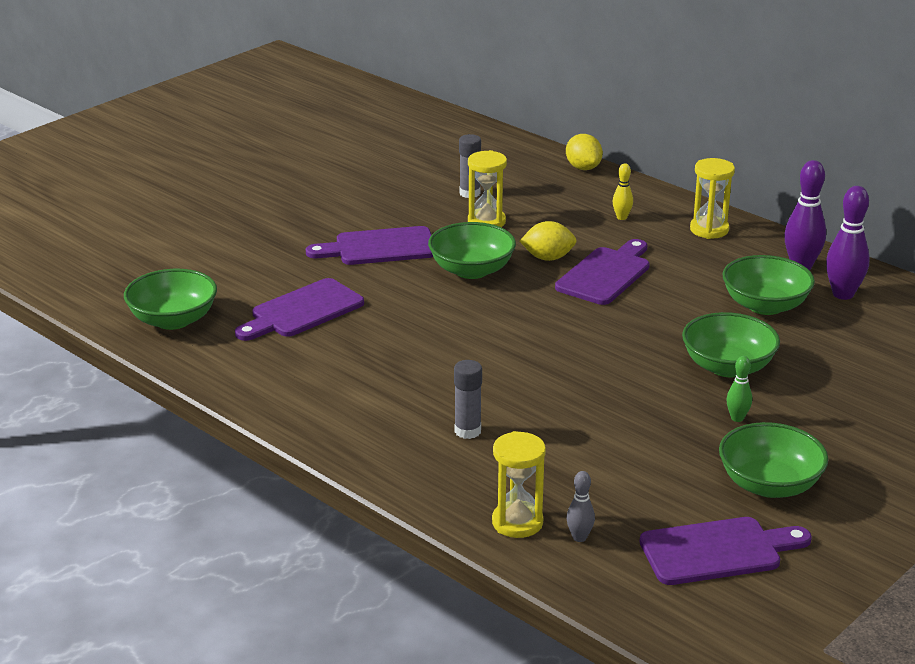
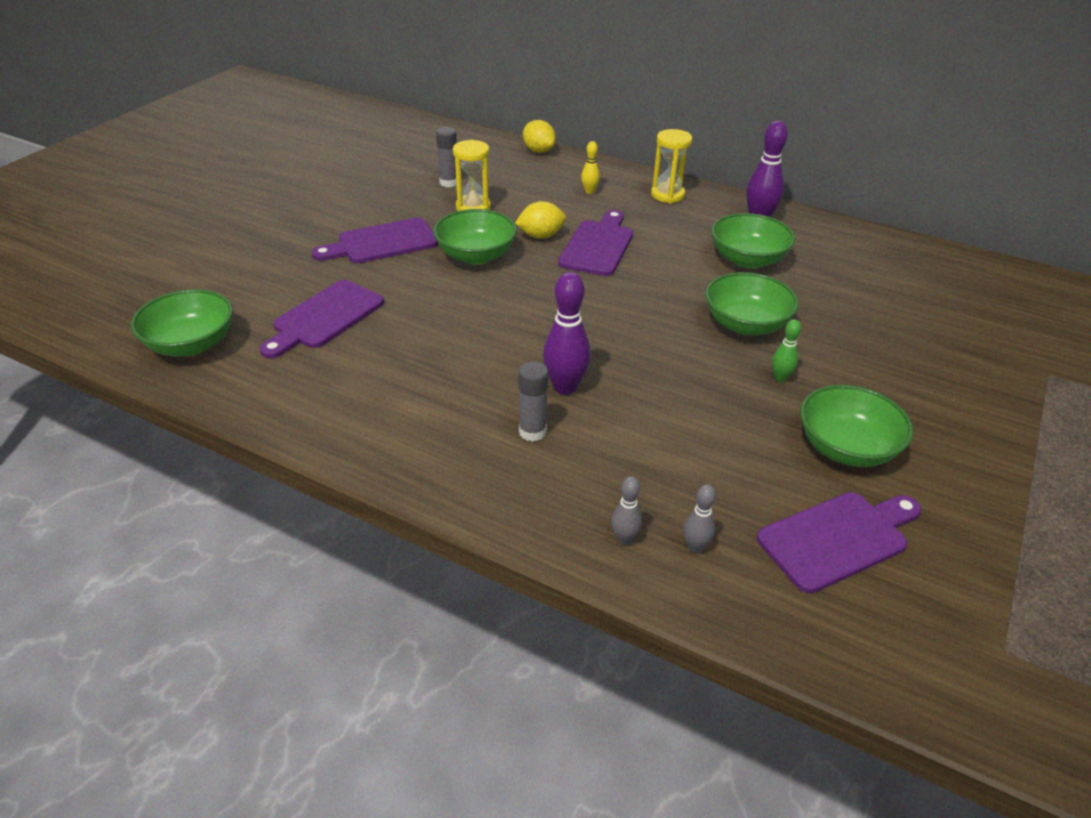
camera: 15 degrees left, 10 degrees up
(517, 522) = (624, 539): yellow hourglass -> grey bowling pin
(843, 294) = (806, 241): purple bowling pin -> purple bowling pin (565, 387)

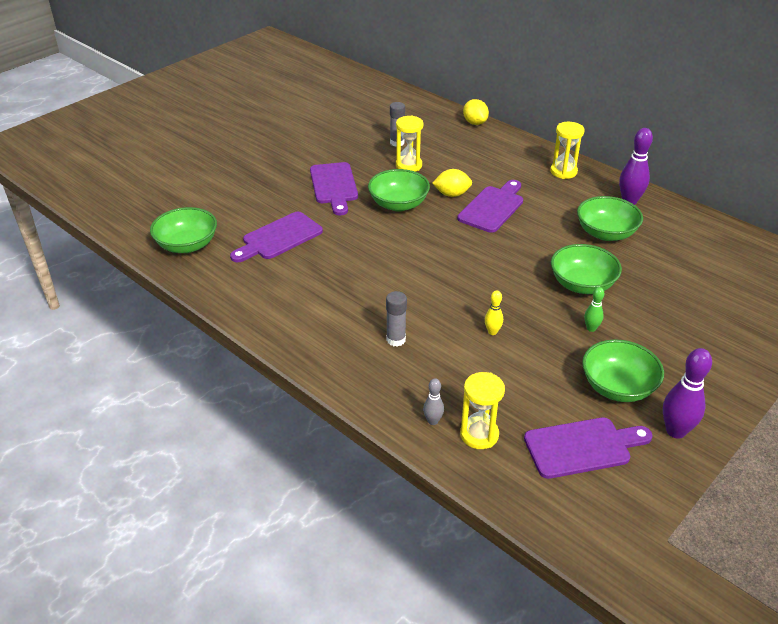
camera: 15 degrees right, 0 degrees up
(382, 243) = (334, 186): purple cutting board -> purple cutting board turned 90 degrees counterclockwise
(565, 387) = (429, 312): purple bowling pin -> purple bowling pin (675, 431)
(589, 191) = (502, 162): yellow bowling pin -> yellow bowling pin (492, 332)
(695, 547) = (479, 435): grey bowling pin -> yellow hourglass

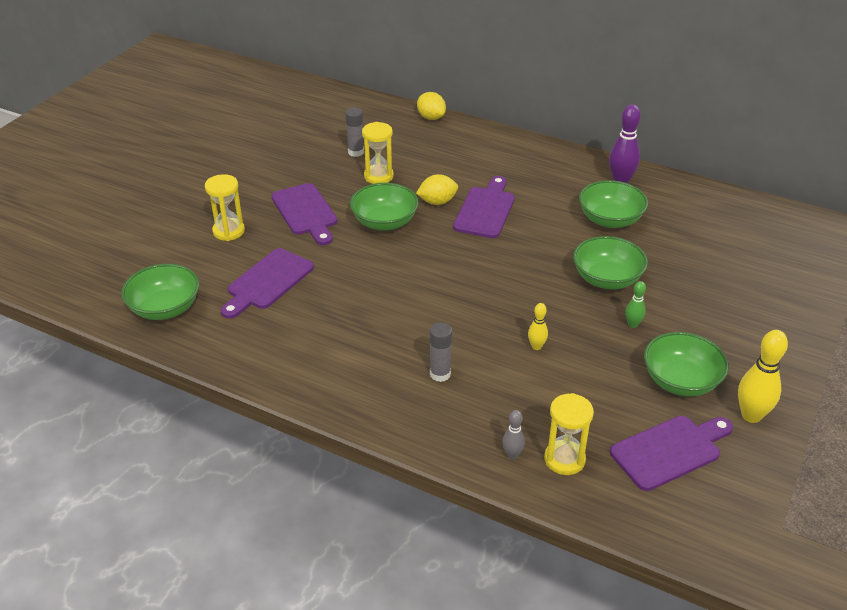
camera: 15 degrees left, 0 degrees up
(563, 172) = (543, 159): yellow hourglass -> yellow hourglass (229, 231)
(675, 431) = (751, 415): purple bowling pin -> yellow bowling pin

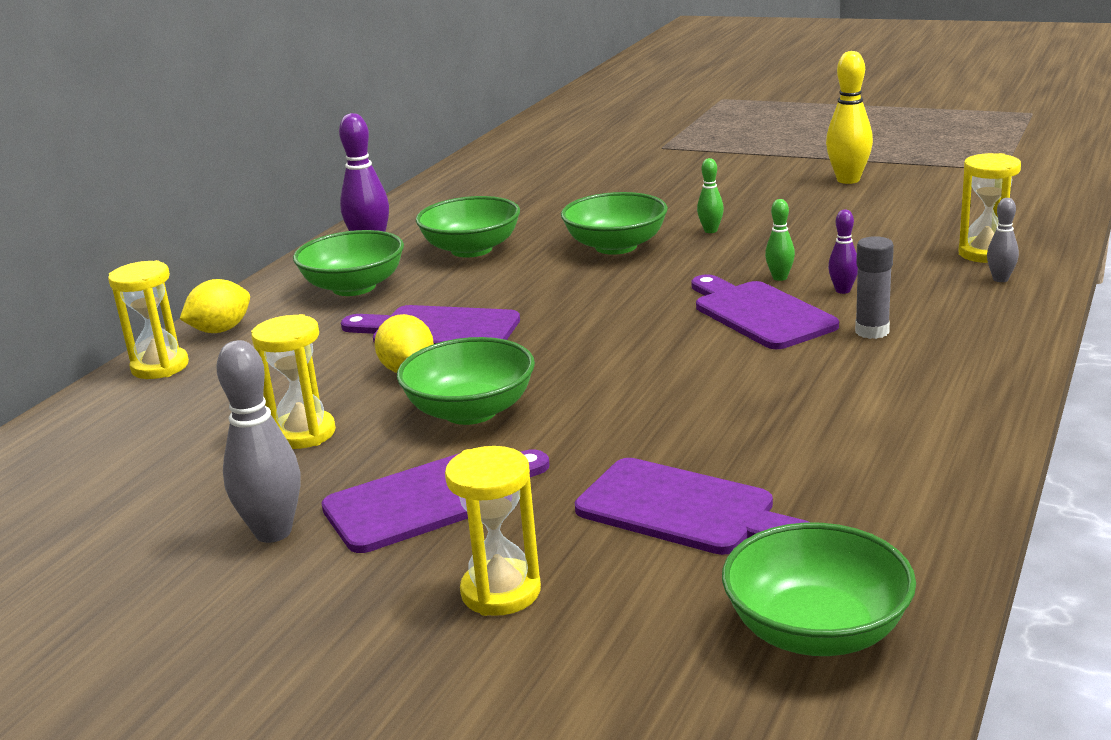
camera: 90 degrees left, 15 degrees down
(296, 175) = (273, 532): none -> grey bowling pin
(356, 152) = (196, 469): grey glue stick -> none
(431, 117) = (89, 401): yellow lemon -> yellow lemon (220, 330)
(463, 130) = (160, 367): none -> yellow hourglass
(508, 372) = (843, 290): none -> purple bowling pin
(536, 346) = (779, 278): yellow bowling pin -> green bowling pin
(670, 451) = (930, 209): purple cutting board -> purple cutting board (759, 313)
(680, 381) = (808, 207): green bowl -> green bowl (354, 287)

